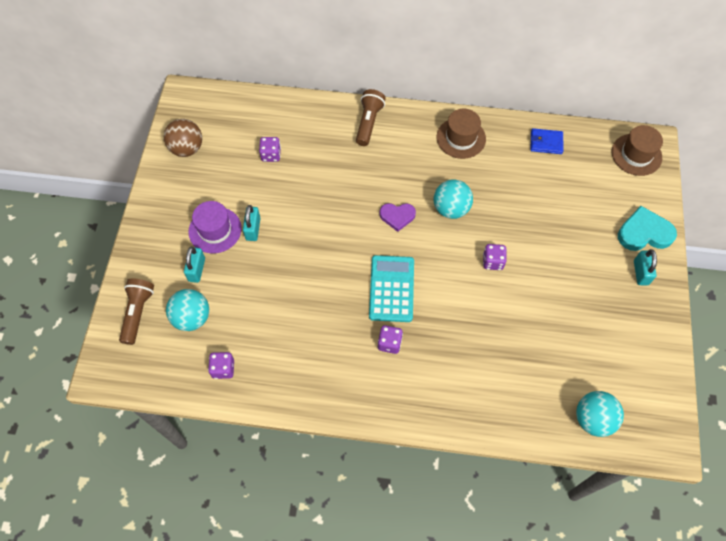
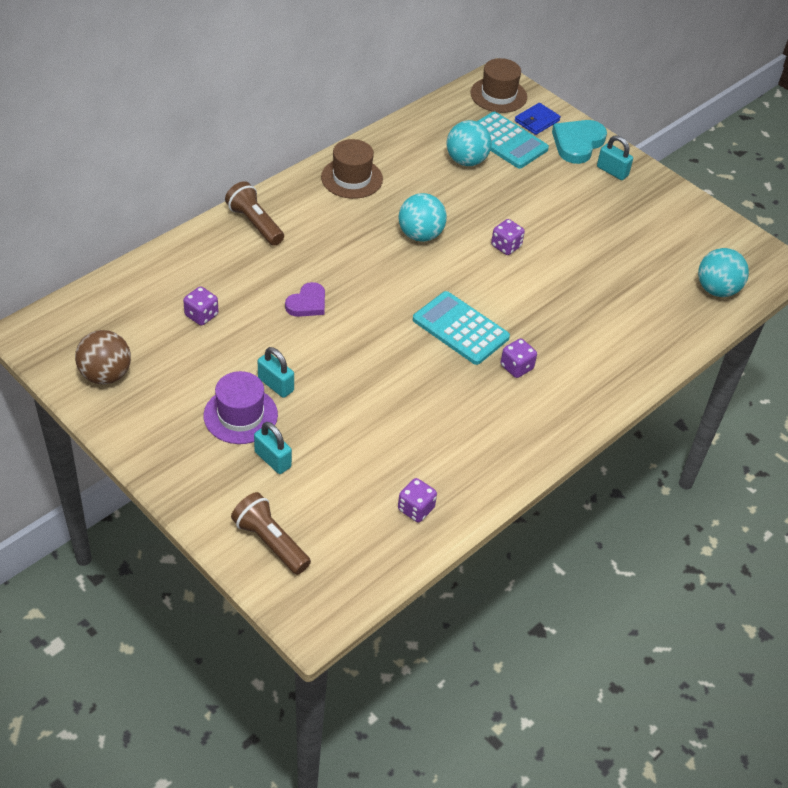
camera: 55 degrees left, 15 degrees down
(192, 317) = (327, 498): turquoise ball -> turquoise ball (466, 161)
(397, 216) = (386, 274): purple heart -> purple heart (307, 303)
(546, 142) = (423, 133): blue wallet -> blue wallet (537, 121)
(595, 191) = (506, 141): none -> turquoise calculator

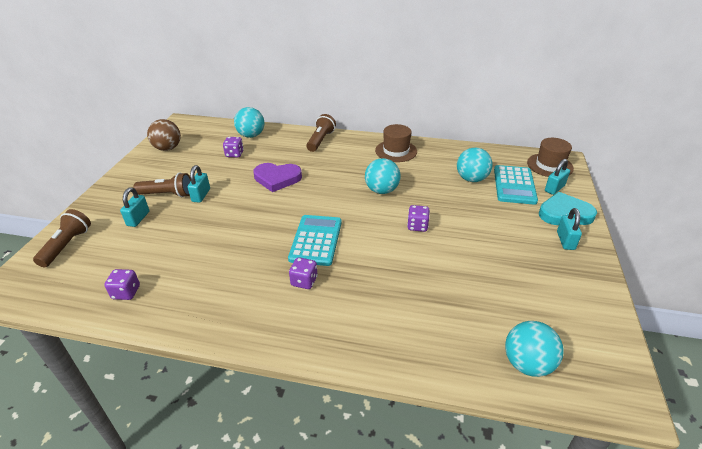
camera: 60 degrees right, 10 degrees down
(165, 278) = (251, 135): none -> turquoise ball
(240, 415) = (167, 194): purple hat -> brown flashlight
(307, 303) = (277, 178): purple heart -> purple heart, size x1.54
(537, 121) = (554, 188): blue wallet -> turquoise padlock

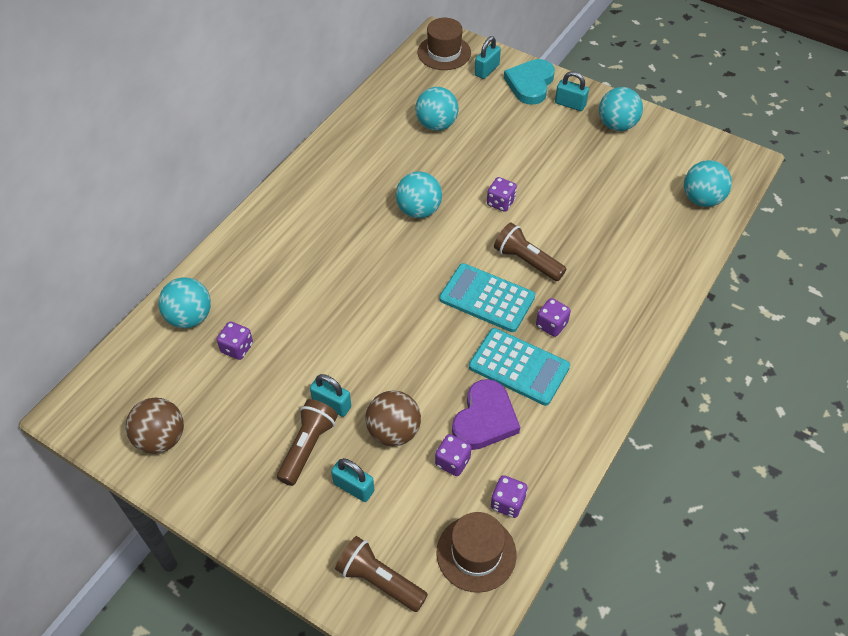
camera: 70 degrees left, 15 degrees up
(161, 256) = (452, 462): none -> purple dice
(184, 224) = (393, 431): none -> brown ball
(277, 178) = (335, 309): purple heart -> purple heart (485, 419)
(320, 140) = (260, 237): brown flashlight -> brown flashlight (527, 261)
(396, 151) = (336, 167): brown hat -> brown hat (476, 553)
(514, 185) = (465, 97): turquoise calculator -> turquoise calculator (519, 367)
(554, 188) = (486, 70): turquoise padlock -> turquoise padlock turned 60 degrees clockwise
(570, 276) = (617, 125): none -> turquoise ball

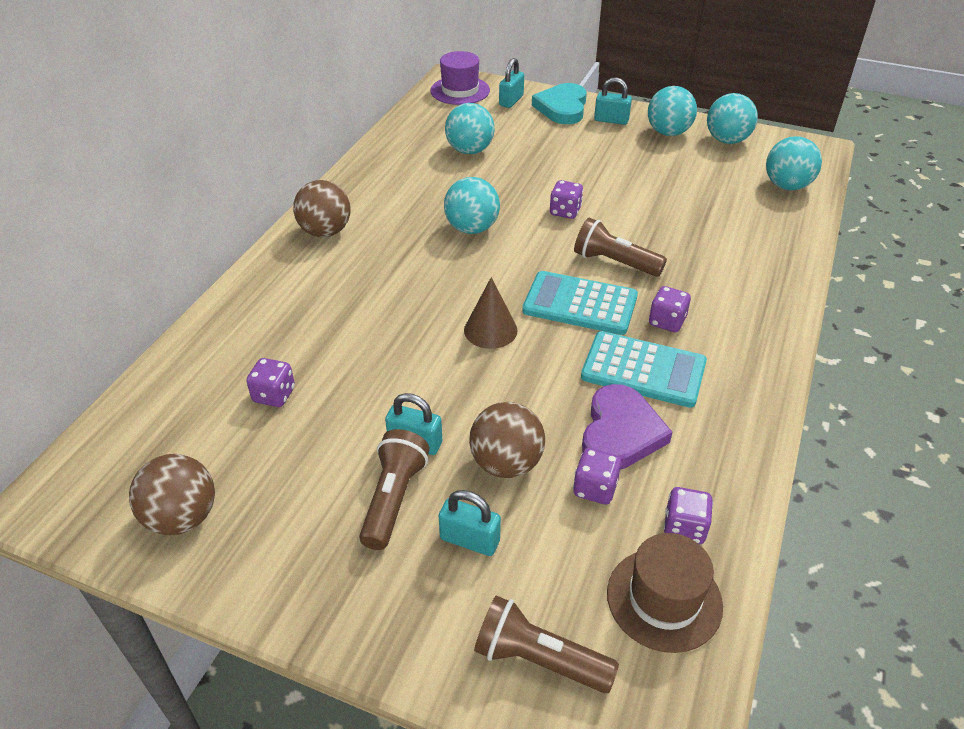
camera: 10 degrees left, 10 degrees down
(190, 317) = (204, 369): turquoise ball -> turquoise ball (727, 140)
(300, 198) = (325, 232): none -> brown ball
(410, 313) = (490, 330): none -> brown cone
(444, 52) = (460, 90): brown hat -> purple hat

